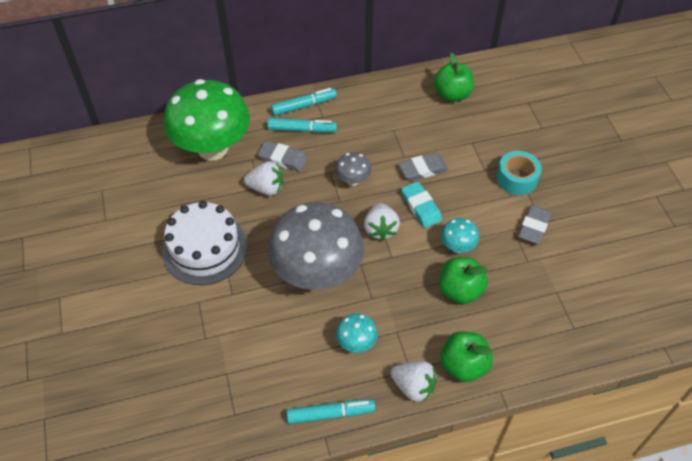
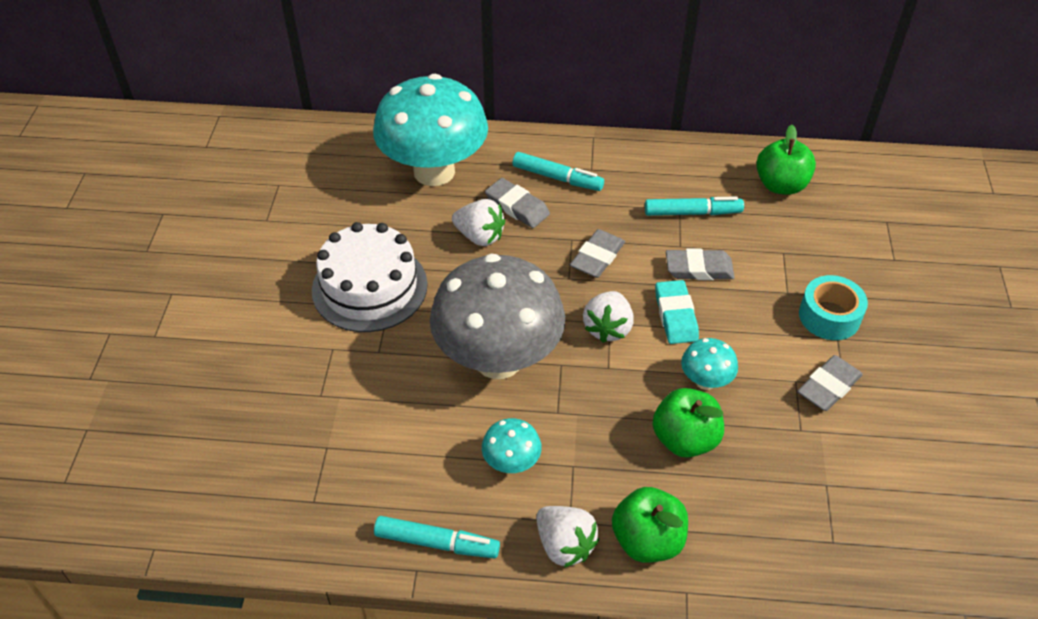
camera: 20 degrees right, 5 degrees down
(213, 148) = (434, 171): green mushroom -> turquoise mushroom
(304, 106) = (572, 150): turquoise marker -> turquoise marker (692, 213)
(353, 180) = (597, 257): grey mushroom -> grey eraser

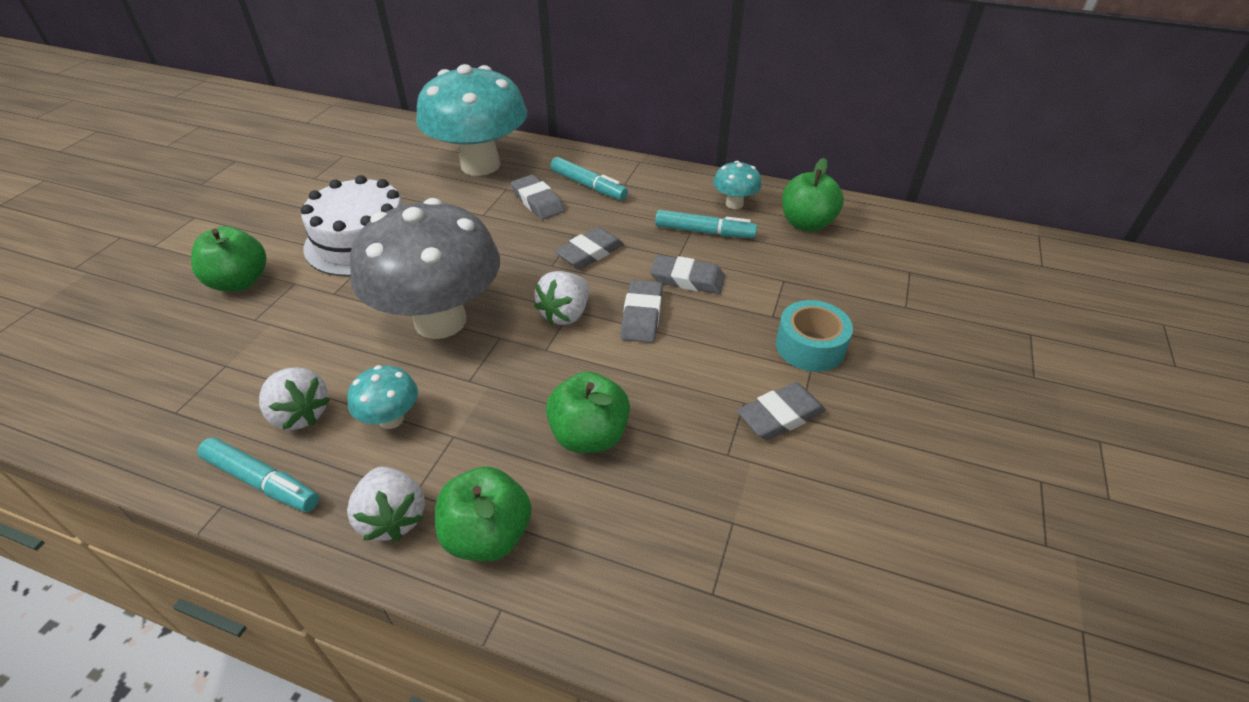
camera: 15 degrees right, 5 degrees down
(277, 359) = (240, 282): none -> green apple
(480, 236) = (489, 218): white strawberry -> white strawberry (300, 414)
(676, 315) = (642, 315): turquoise eraser -> grey eraser
(705, 381) = (642, 382): turquoise mushroom -> turquoise mushroom (734, 204)

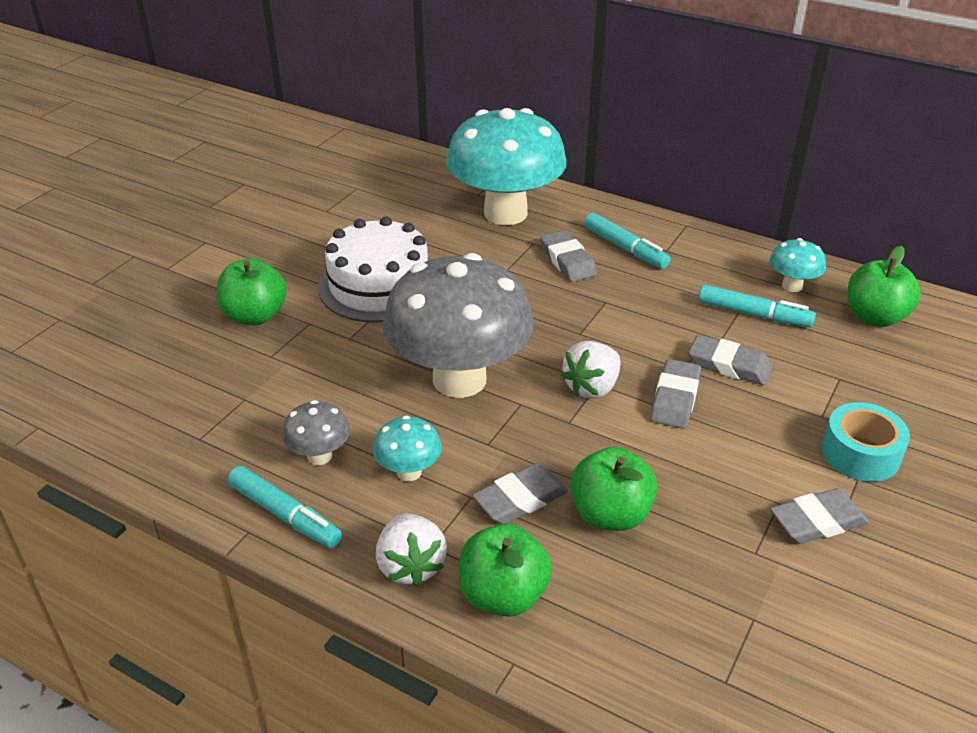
camera: 10 degrees right, 5 degrees down
(300, 414) = (319, 456): white strawberry -> grey mushroom
(589, 252) = (622, 324): grey eraser -> grey eraser (520, 499)

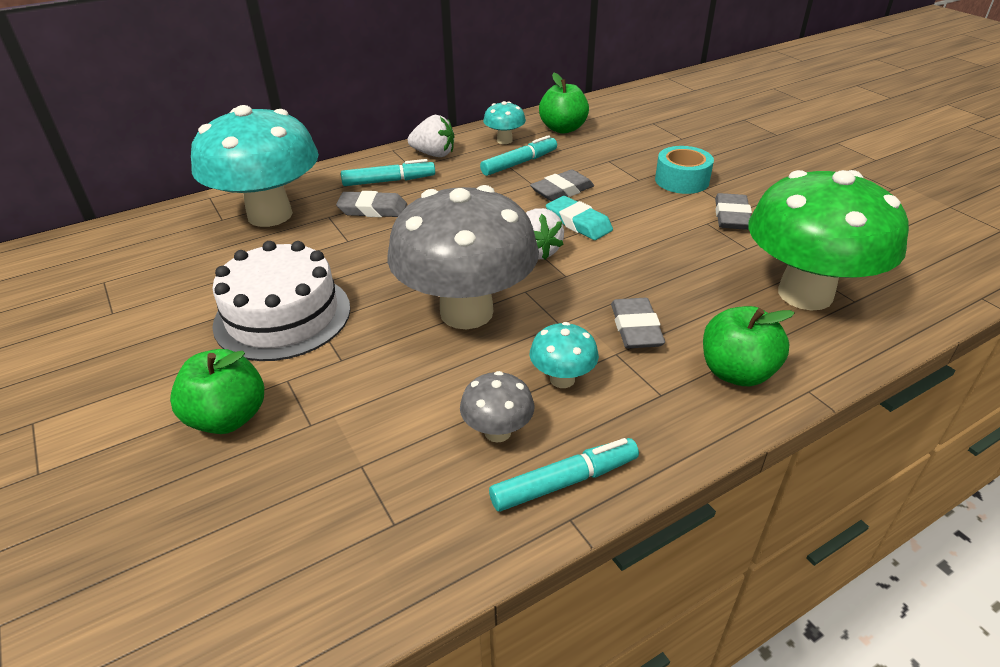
camera: 60 degrees left, 0 degrees up
(411, 565) = (678, 414): white strawberry -> white strawberry (434, 154)
(610, 514) = (678, 292): green apple -> none
(675, 398) = (578, 223): grey eraser -> turquoise eraser
(698, 628) = (805, 294): none -> green mushroom

